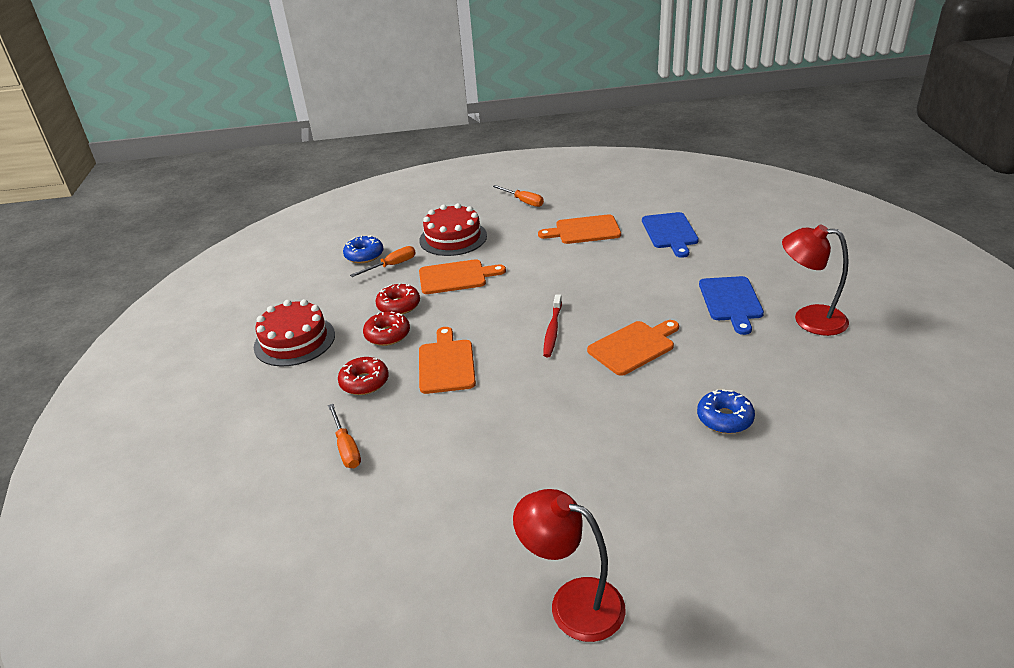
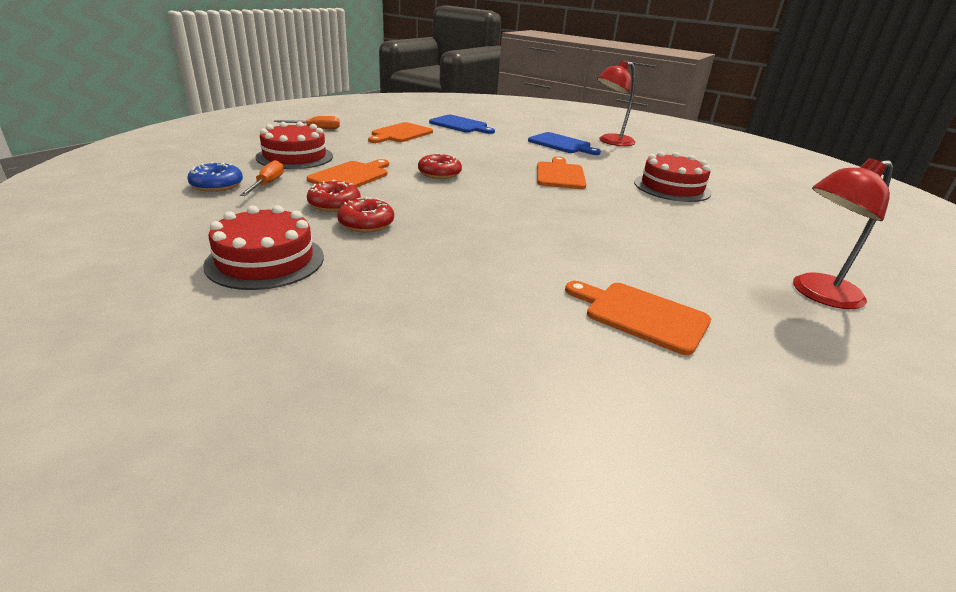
camera: 55 degrees left, 5 degrees down
(346, 448) = (501, 303): orange screwdriver -> none
(364, 382) = (415, 258): red donut -> red donut (439, 173)
(446, 364) = (461, 222): orange cutting board -> orange cutting board (641, 315)
(552, 330) = (495, 182): red toothbrush -> none
(724, 418) = (672, 187): blue donut -> red cake

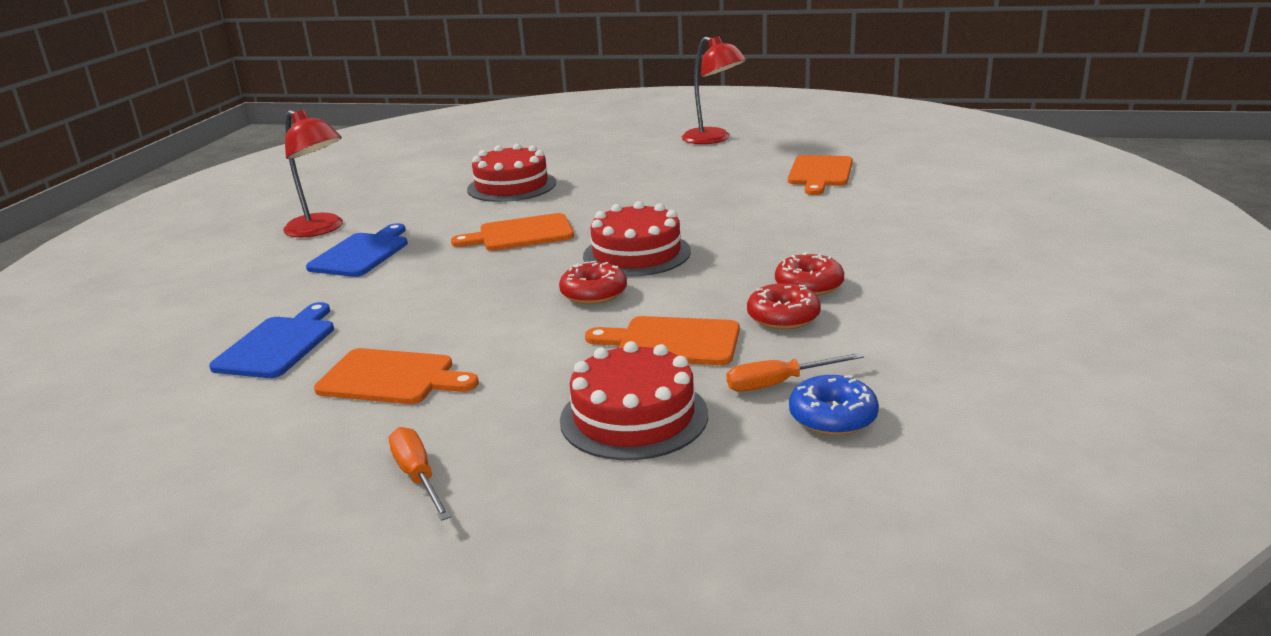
camera: 105 degrees left, 5 degrees down
(265, 260) = (953, 299): red cake -> red cake (636, 254)

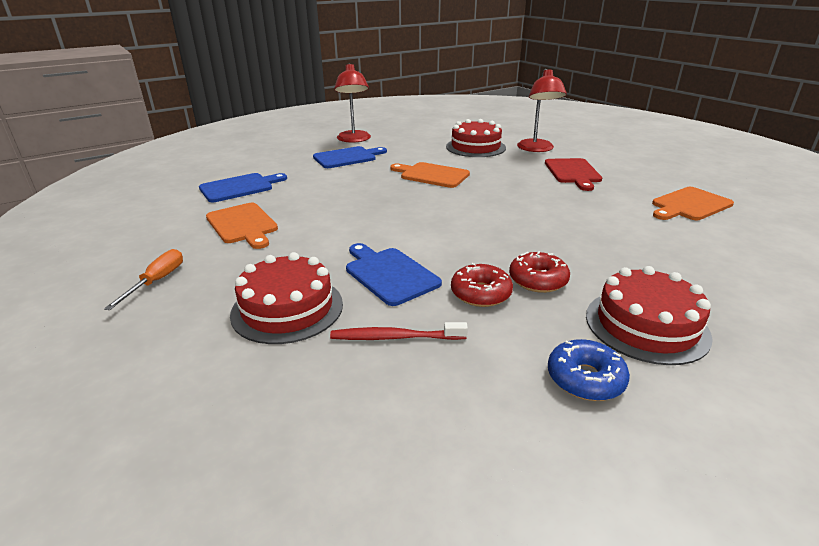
camera: 40 degrees right, 5 degrees up
(593, 293) = (404, 224): red donut -> none
(636, 254) = (469, 211): red cake -> red cake (646, 325)
(670, 178) = (573, 172): none -> red cutting board
(672, 342) = (389, 274): orange cutting board -> blue cutting board
(713, 139) = (647, 157): red lamp -> red lamp (537, 149)
(778, 383) = (394, 337): orange screwdriver -> red toothbrush
(832, 417) = (381, 384): blue donut -> blue donut (585, 379)

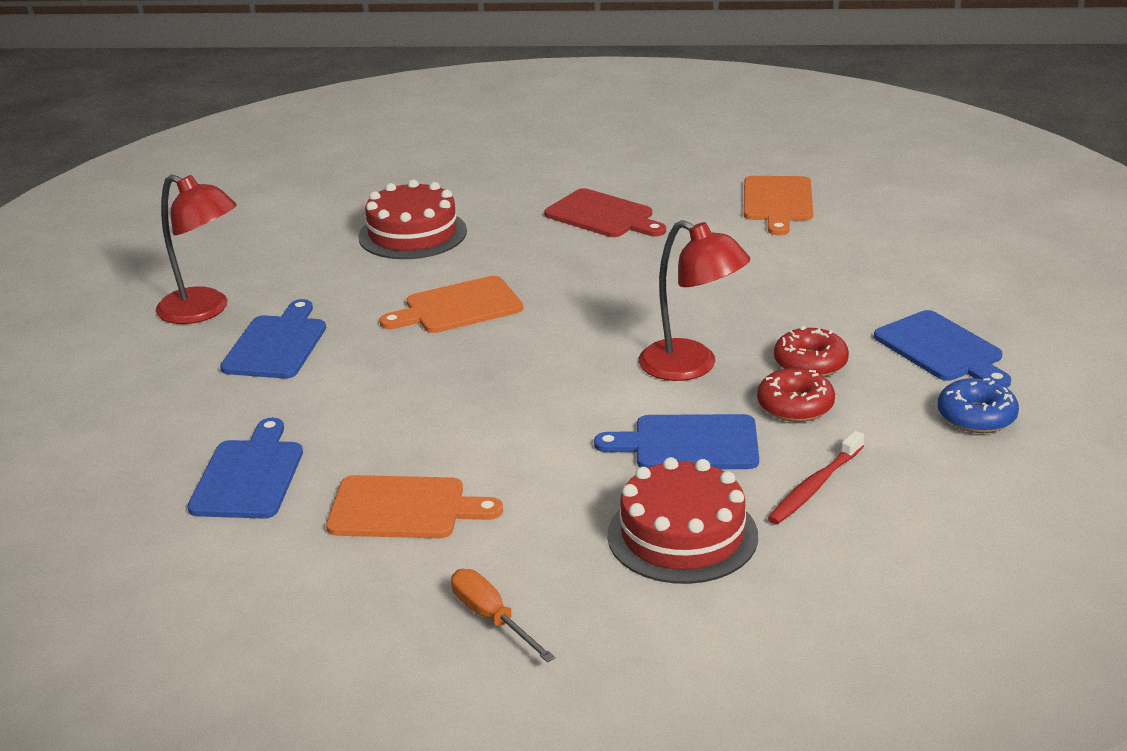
camera: 50 degrees left, 0 degrees up
(537, 149) = (494, 198): red lamp -> red lamp (691, 367)
(646, 325) = (942, 349): red cake -> blue cutting board

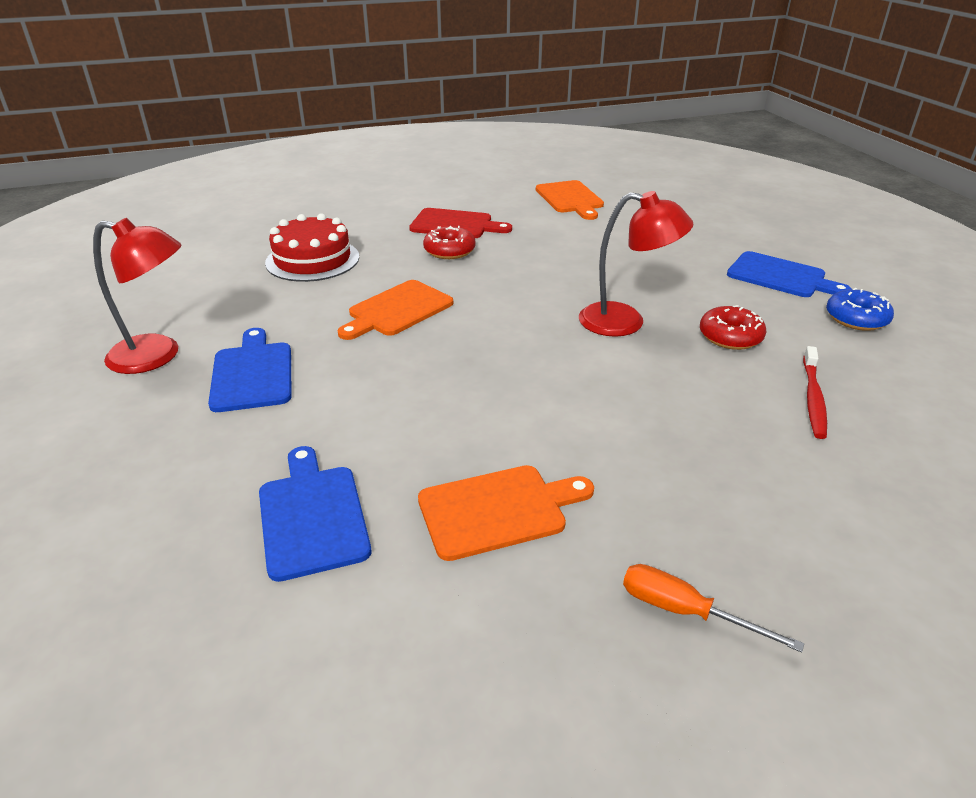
camera: 25 degrees left, 5 degrees up
(682, 535) = (762, 469): red cake -> none
(688, 444) = (685, 385): blue cutting board -> none
(810, 363) = (706, 303): red donut -> red donut (449, 251)

